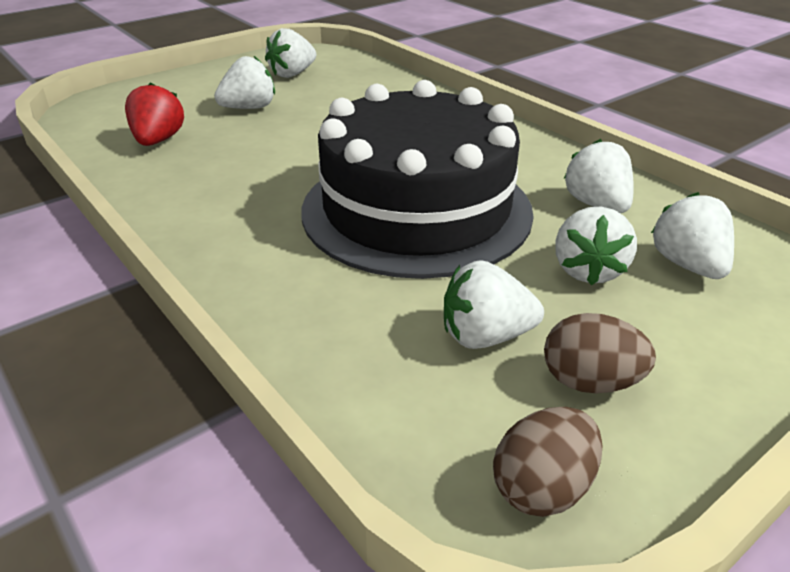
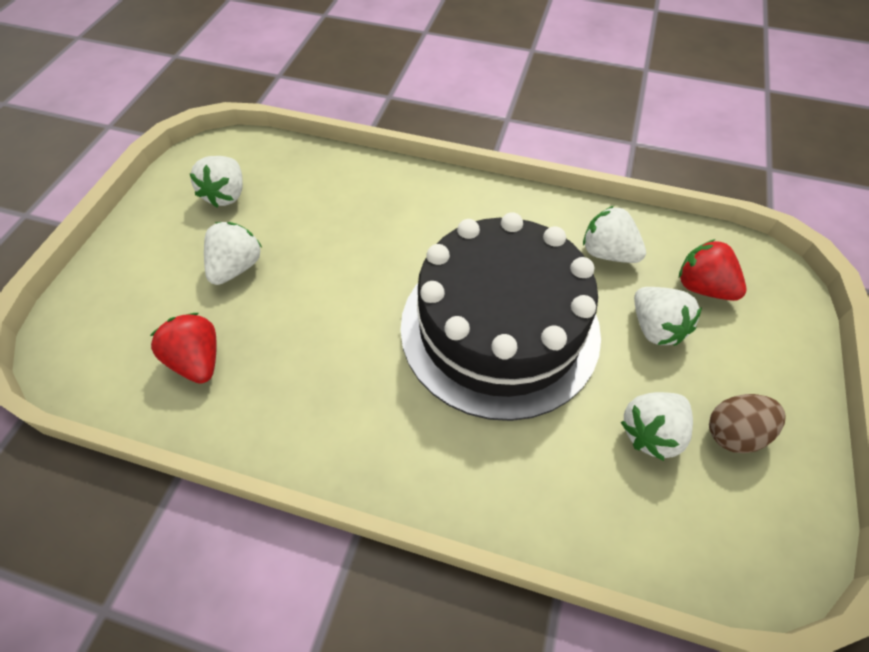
camera: 35 degrees left, 20 degrees up
(542, 488) = (777, 536): brown egg -> none
(688, 265) = (702, 287): white strawberry -> red strawberry

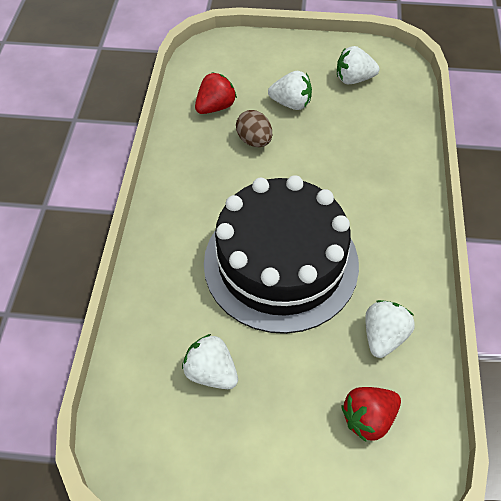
camera: 80 degrees right, 0 degrees up
(655, 328) = (310, 376): white strawberry -> none
(702, 287) = (368, 418): red strawberry -> red strawberry turned 150 degrees counterclockwise
(734, 433) = (222, 435): brown egg -> brown egg (254, 140)

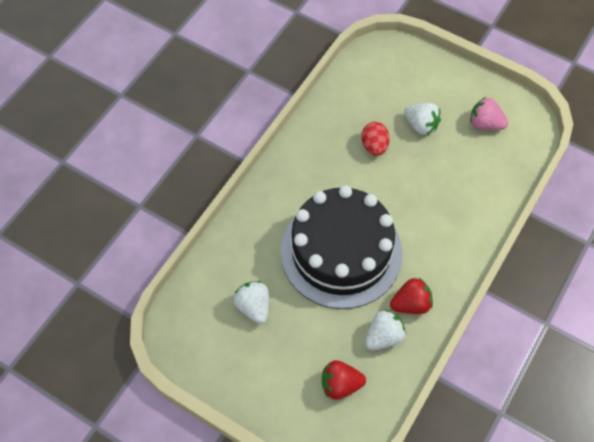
camera: 25 degrees right, 5 degrees up
(215, 107) = (359, 104): red strawberry -> red strawberry (411, 304)
(254, 140) = (374, 146): brown egg -> red egg
(354, 79) = (485, 124): white strawberry -> pink strawberry

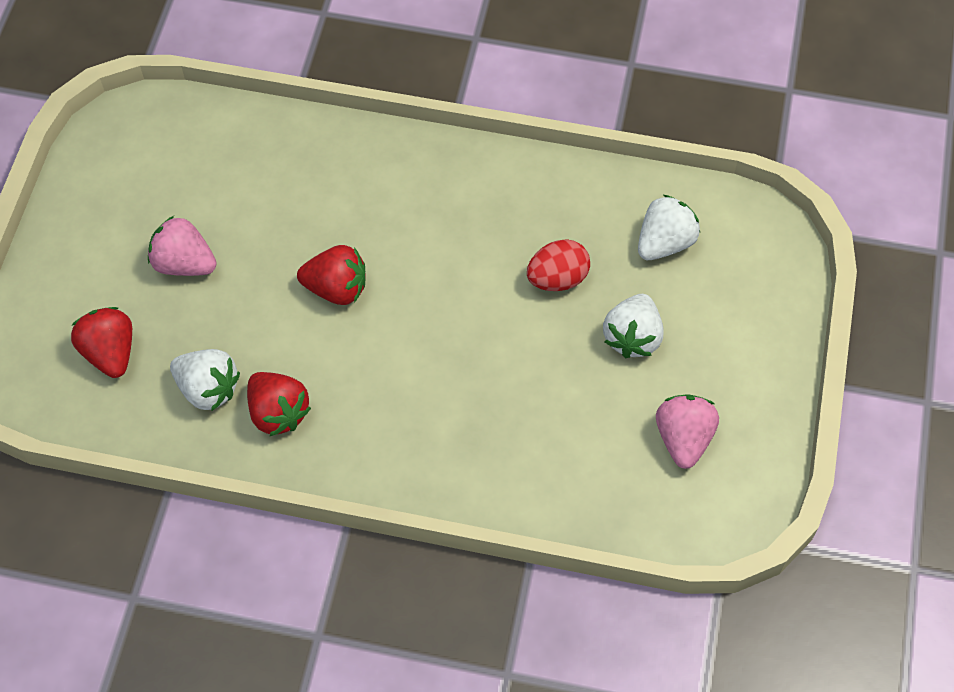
camera: 70 degrees right, 0 degrees up
(253, 307) = (202, 202): white strawberry -> white strawberry (664, 243)
(293, 328) = (184, 263): none -> pink strawberry
(341, 252) = (336, 288): black cake -> red strawberry

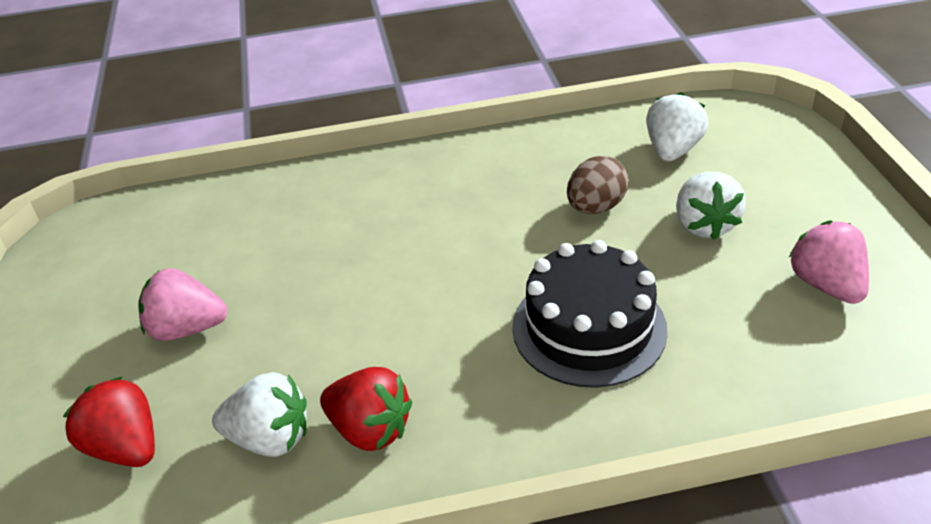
camera: 20 degrees left, 20 degrees down
(336, 288) = (374, 291): red strawberry -> none
(478, 396) = (589, 328): none -> black cake
(557, 279) = (595, 207): red egg -> brown egg

